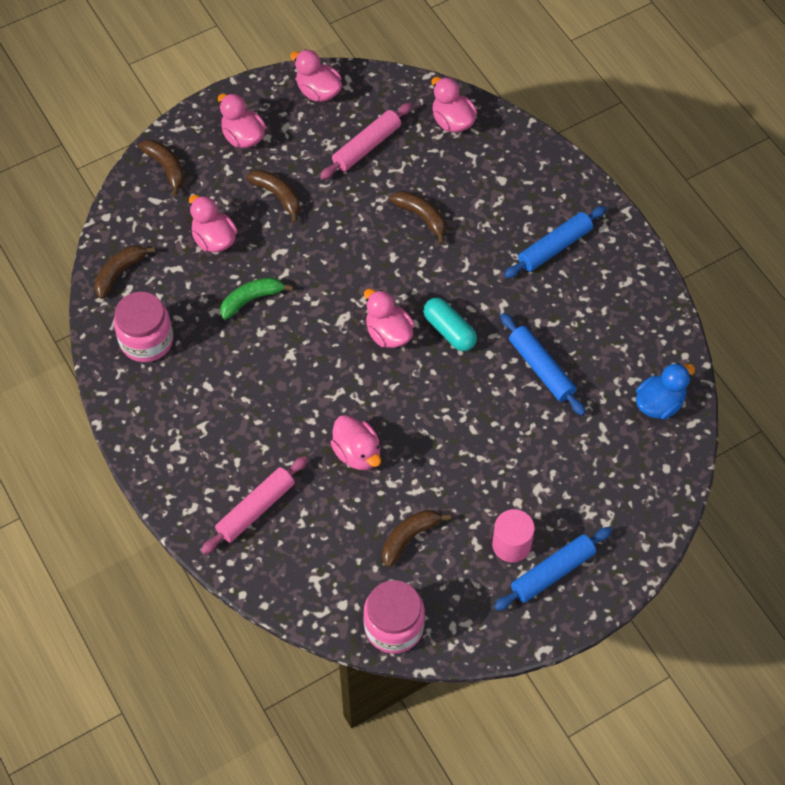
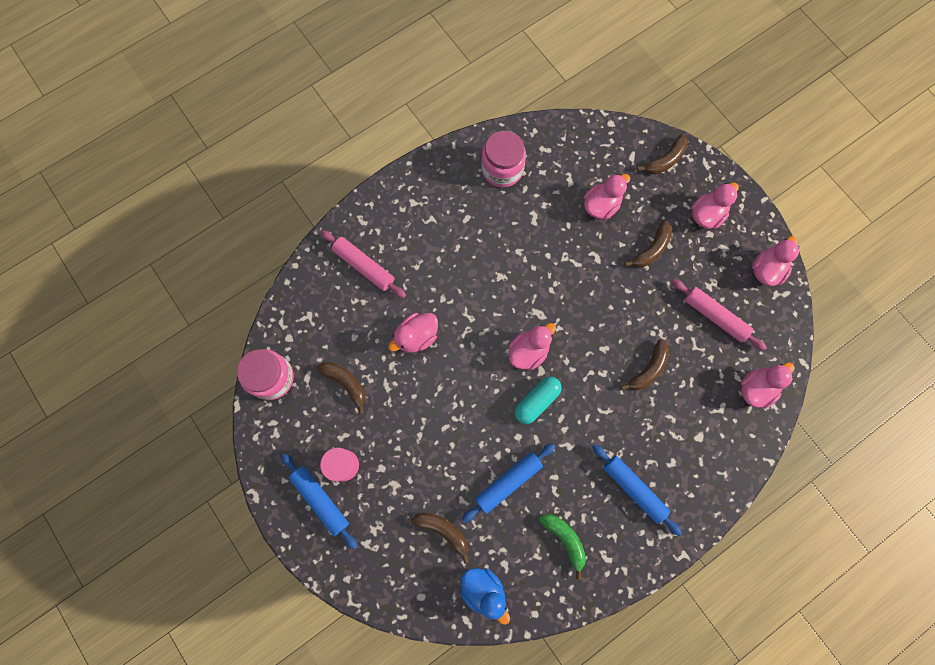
camera: 85 degrees right, 15 degrees up
(119, 273) = (560, 141): brown banana -> brown banana (443, 531)
(251, 300) = (548, 241): green banana -> green banana (564, 539)

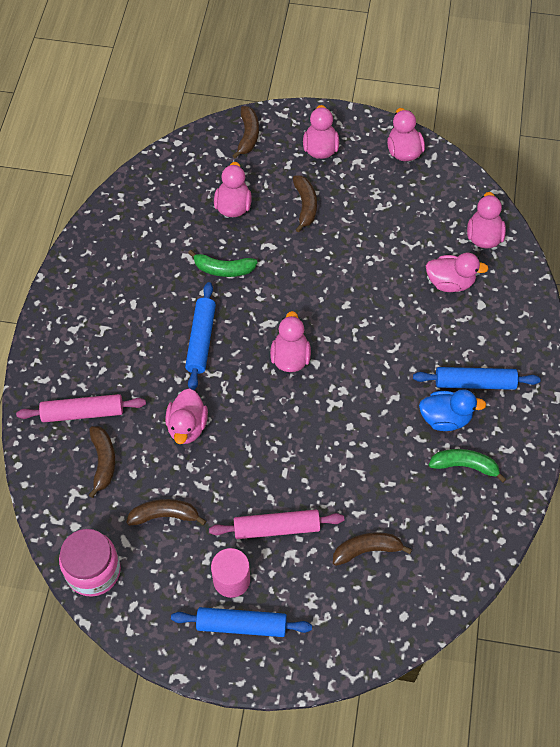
camera: 45 degrees left, 15 degrees down
(483, 590) = (445, 562): blue duck -> blue duck (445, 418)
(502, 169) = (124, 243): pink jar -> none
(508, 482) = (378, 466): blue rolling pin -> blue rolling pin (201, 340)
(536, 401) = (336, 387): turquoise capsule -> none
(548, 247) = (223, 269): none -> green banana
(648, 369) = (394, 290): brown banana -> brown banana (103, 462)
(694, 400) = (450, 282): none -> pink duck
(714, 316) = (402, 213): pink rolling pin -> pink rolling pin (277, 528)

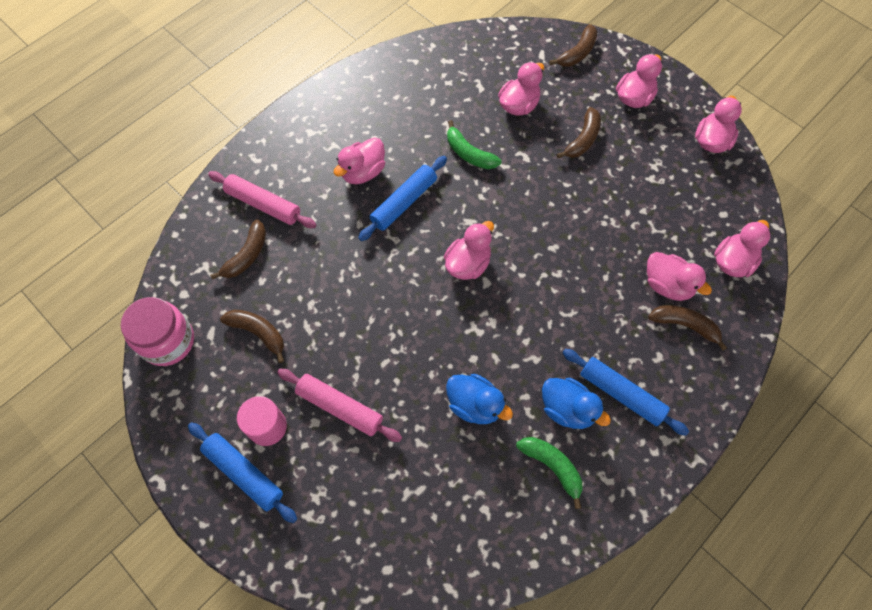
camera: 35 degrees right, 5 degrees up
(187, 426) = (335, 269): pink duck -> pink duck (363, 172)
(367, 550) = (402, 483): brown banana -> brown banana (684, 325)
(377, 459) = (475, 405): none -> blue duck

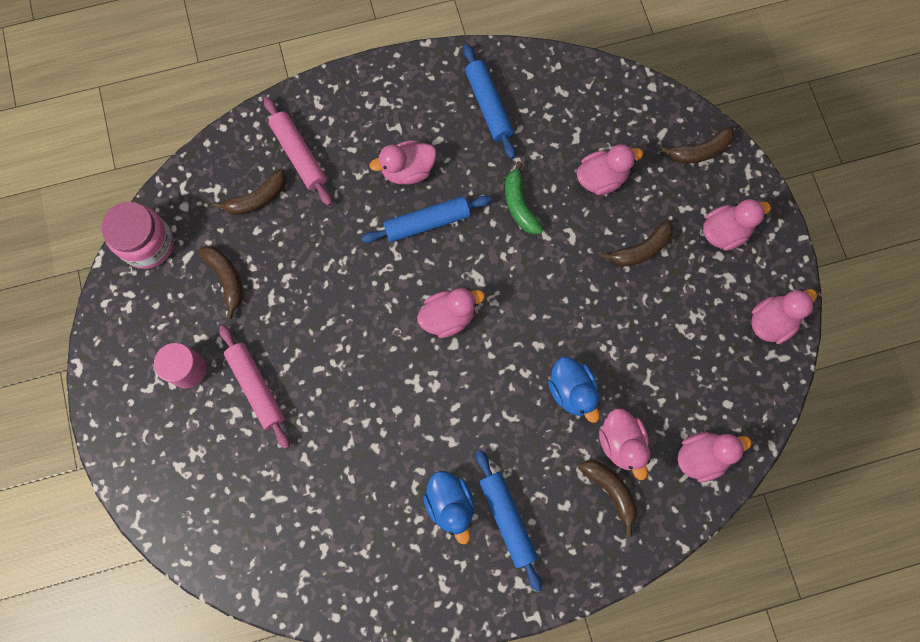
camera: 30 degrees right, 10 degrees up
(244, 473) = (147, 399): blue rolling pin -> blue rolling pin (488, 106)
(475, 405) = (372, 453): blue duck -> blue duck (572, 391)
(552, 466) = (403, 546): green banana -> none

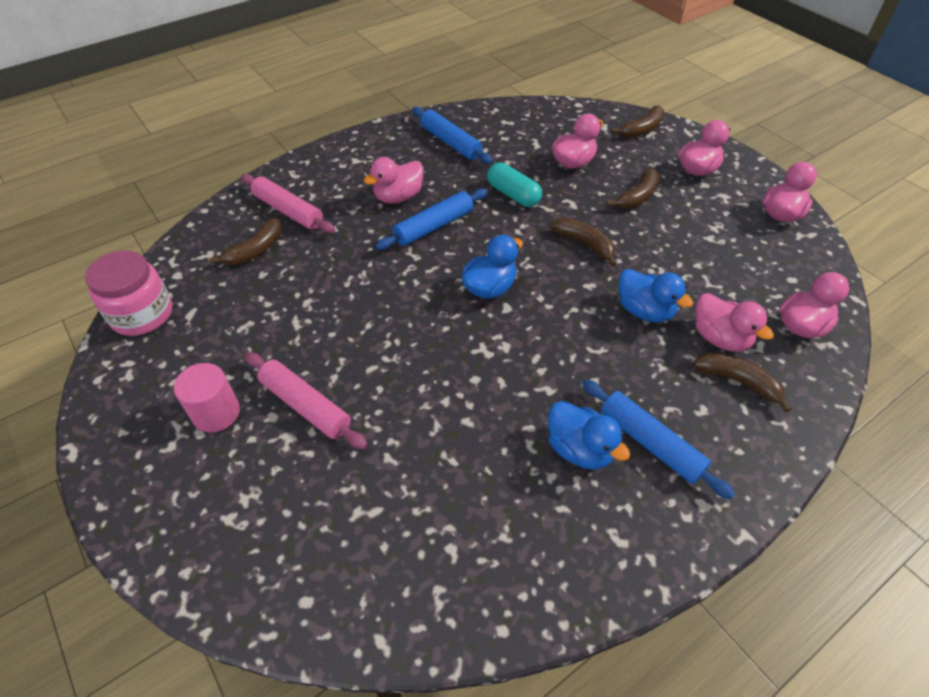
camera: 20 degrees left, 25 degrees down
(226, 279) = (241, 320): brown banana -> brown banana (584, 244)
(448, 317) = (490, 288): pink duck -> blue duck
(520, 205) = (513, 195): green banana -> turquoise capsule

